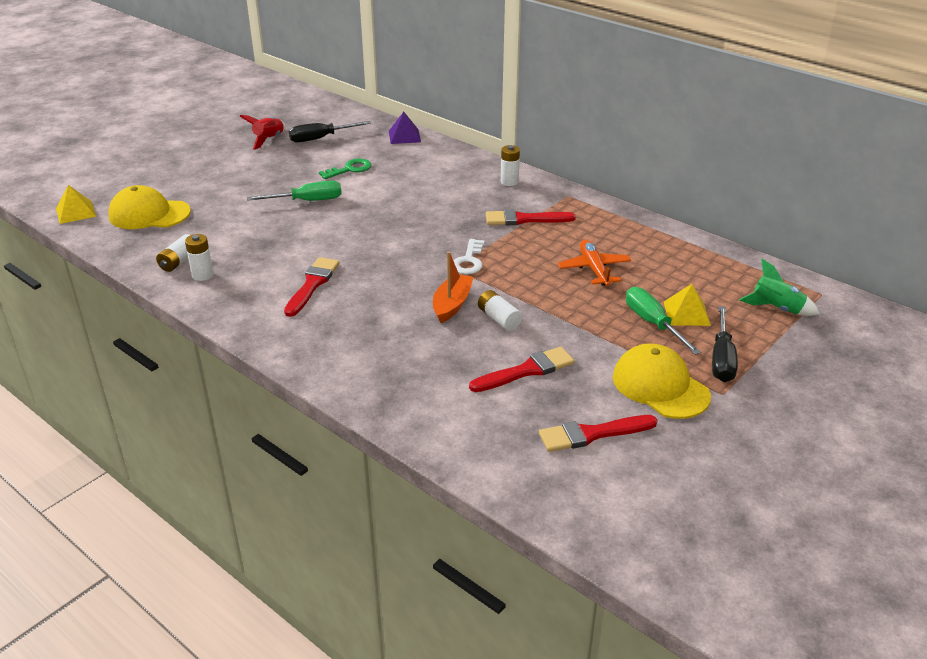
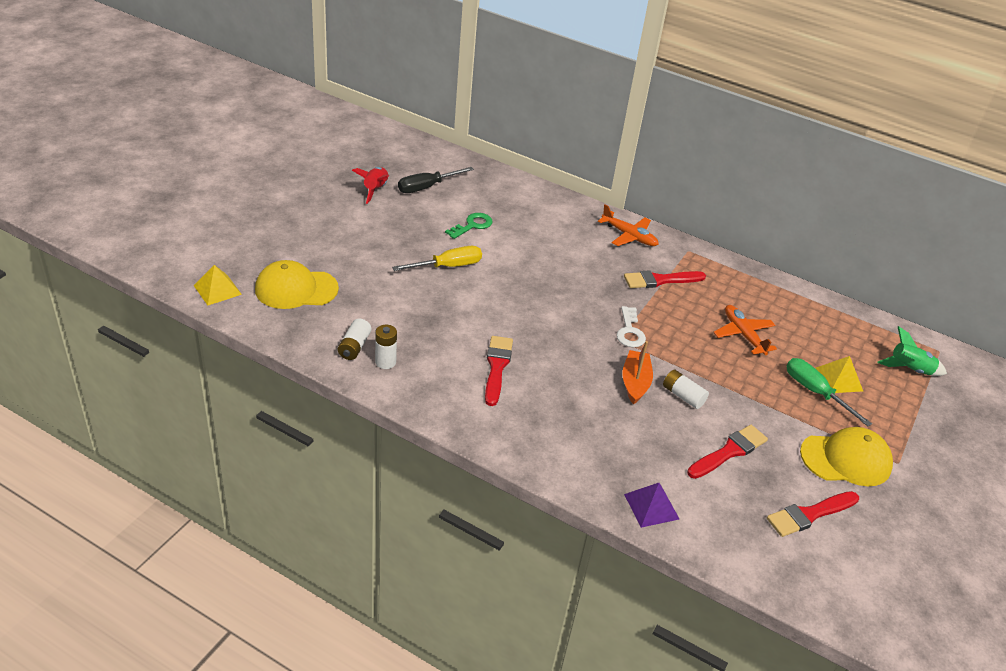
camera: 15 degrees left, 5 degrees up
(307, 201) = (448, 266): green screwdriver -> yellow screwdriver
(404, 136) = (508, 182): purple pyramid -> purple pyramid (651, 506)
(509, 182) = (629, 236): white battery -> orange plane
(660, 386) = (846, 459): yellow cap -> yellow cap turned 135 degrees clockwise
(722, 359) = (885, 426): black screwdriver -> none

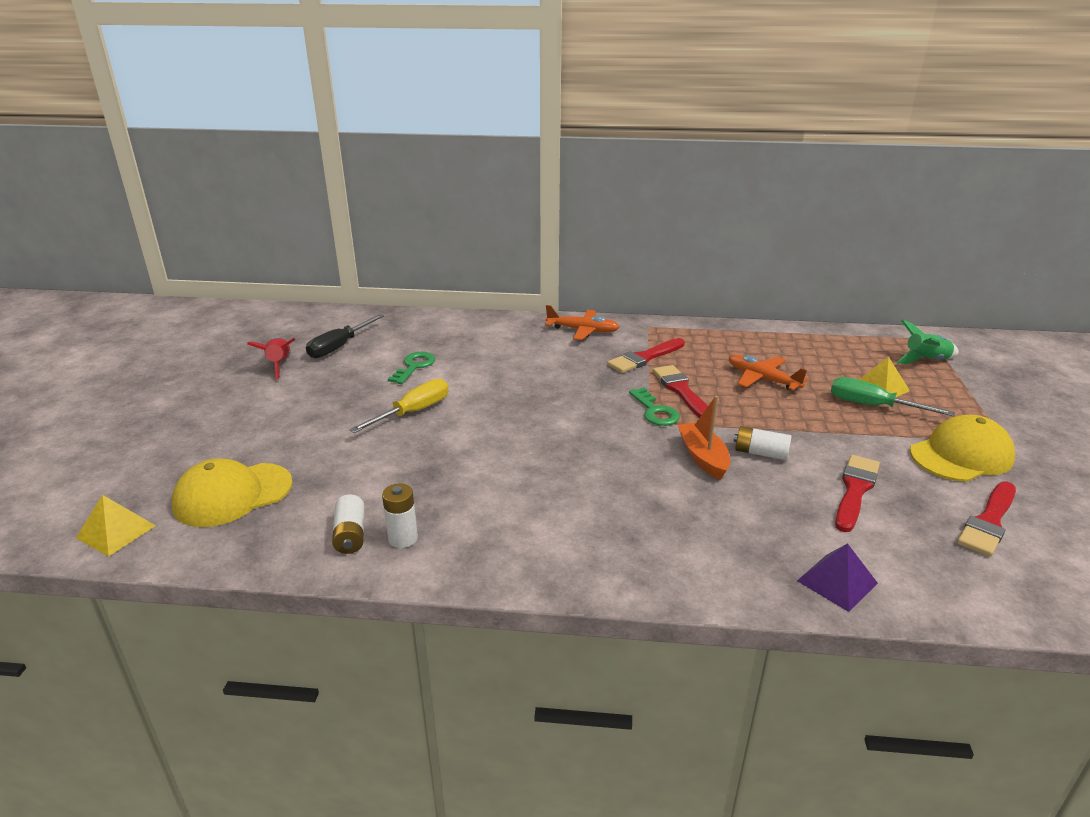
camera: 20 degrees left, 10 degrees down
(497, 367) = (543, 495): red brush -> red brush (681, 391)
(629, 331) = (655, 411): white key -> green key

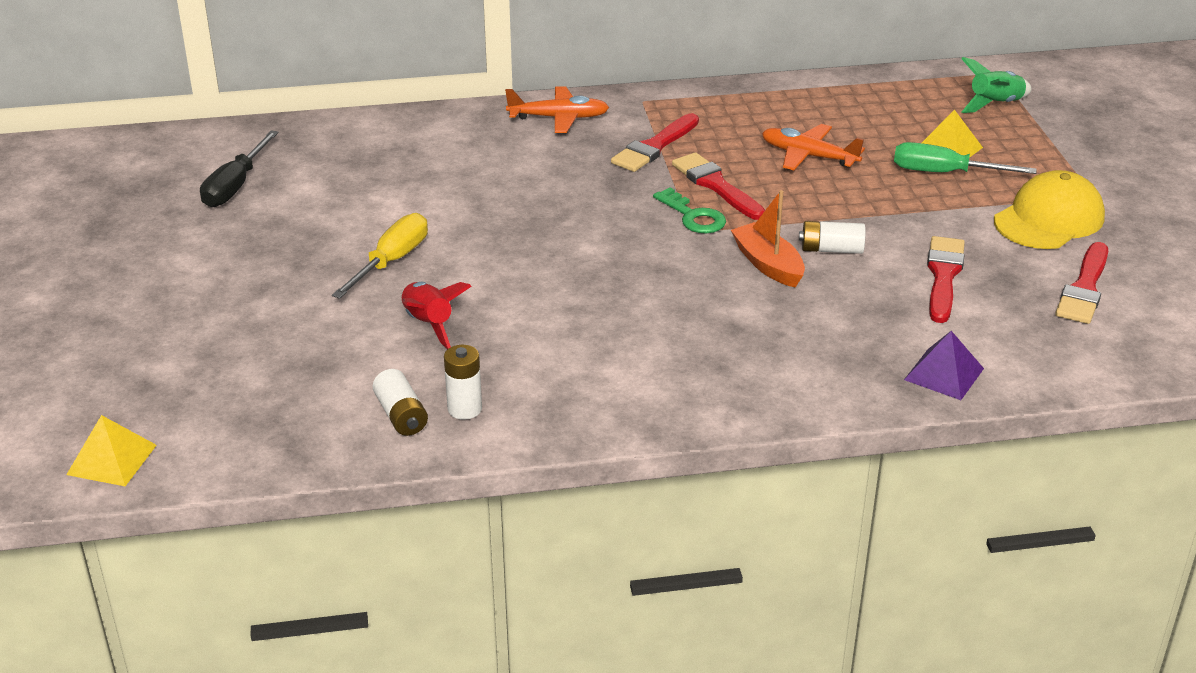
camera: 15 degrees left, 5 degrees up
(232, 495) = (226, 396): yellow cap -> none
(279, 365) = (168, 223): red rocket -> red rocket (428, 324)
(414, 366) = (357, 200): green key -> none

